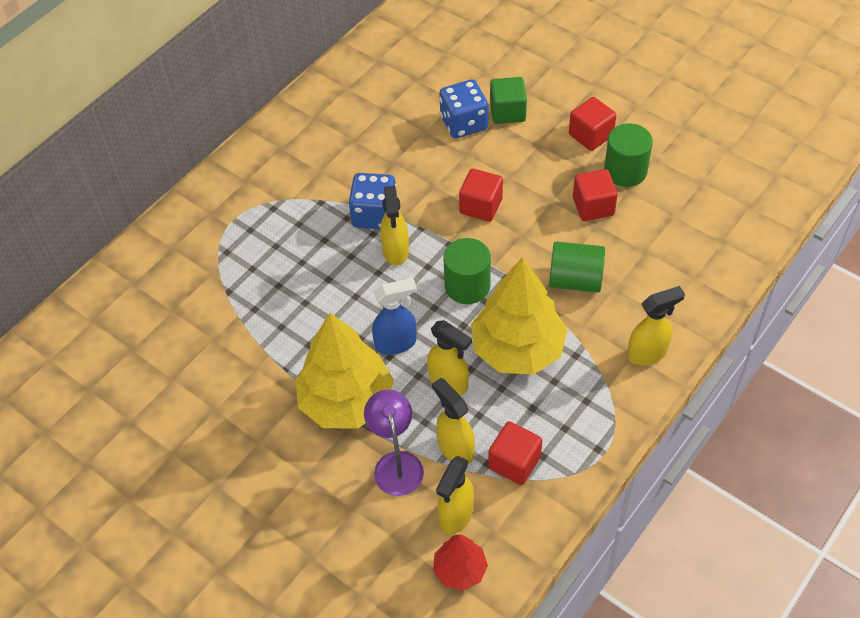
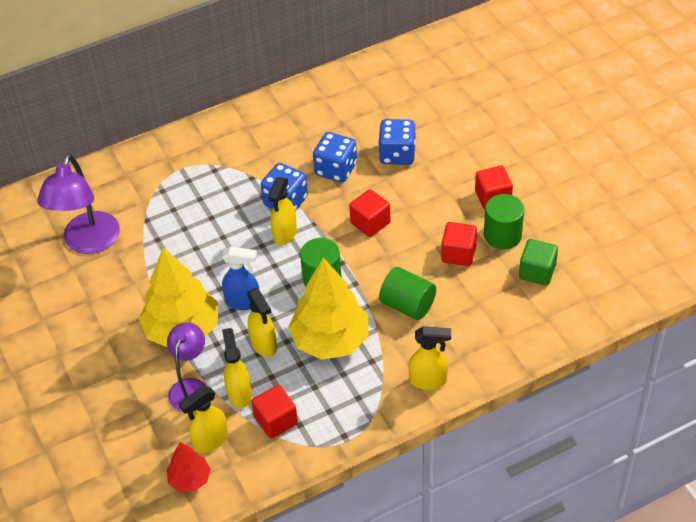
camera: 25 degrees right, 5 degrees down
(174, 342) = (88, 243): none -> purple lamp
(408, 161) = (336, 169): none -> blue dice
(507, 112) = (437, 157): green cube -> green cube (537, 272)

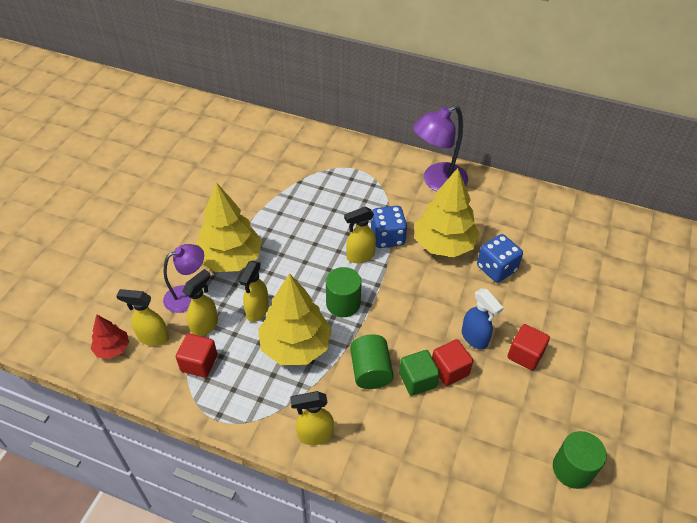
camera: 45 degrees right, 0 degrees up
(88, 243) = (255, 168): purple lamp -> purple lamp (437, 182)
(243, 302) = (282, 274): blue spray bottle -> blue spray bottle (474, 338)
(336, 169) = (444, 244): blue dice -> yellow tree
(370, 223) = (420, 296): red cube -> none
(428, 380) = (314, 435): yellow spray bottle -> yellow spray bottle turned 120 degrees clockwise
(502, 235) = (497, 387): green cylinder -> green cylinder (572, 469)
(537, 272) = (488, 437): green cube -> green cube (417, 380)

